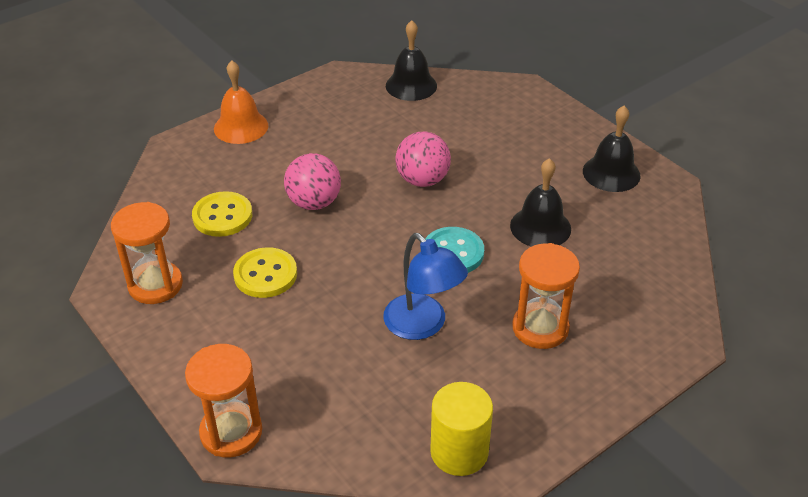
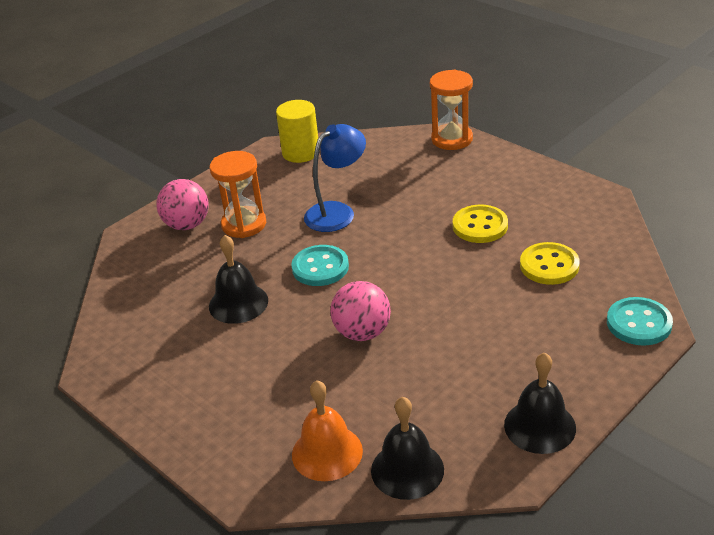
camera: 175 degrees right, 5 degrees down
(155, 285) = (567, 205): orange hourglass -> none
(184, 152) = (639, 323): none -> turquoise button
(241, 127) = (597, 366): orange bell -> orange bell (327, 452)
(314, 203) = (467, 291): pink ball -> pink ball (187, 225)
(422, 326) = (337, 212): blue lamp -> blue lamp turned 90 degrees clockwise
(611, 173) = (155, 374): black bell -> black bell (540, 426)

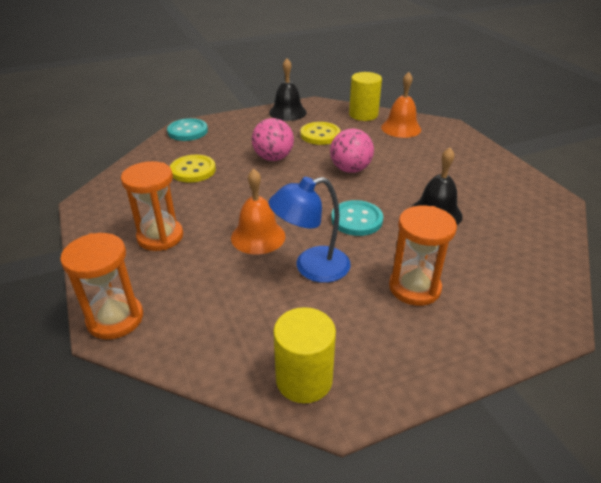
camera: 160 degrees left, 0 degrees up
(187, 225) = (481, 311): pink ball -> pink ball (273, 158)
(404, 220) = (258, 236): none -> orange bell
(407, 469) = (363, 115): black bell -> yellow cylinder
(480, 226) = (204, 211): yellow button -> yellow button (320, 135)
(490, 192) = (160, 237): none -> orange hourglass

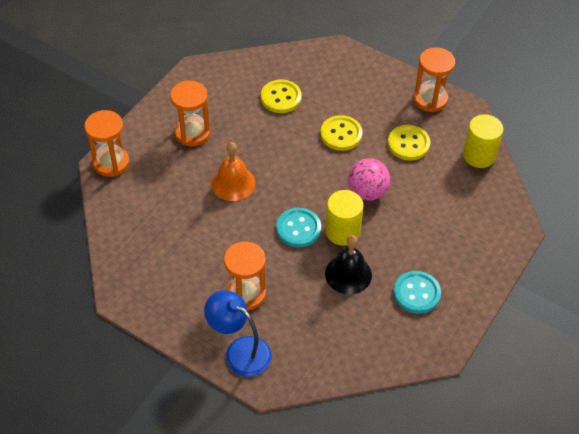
camera: 55 degrees right, 15 degrees up
(187, 131) = (333, 56): turquoise button -> turquoise button (416, 293)
(273, 158) = (341, 134): pink ball -> yellow button
(287, 112) = (430, 99): black bell -> orange hourglass
(304, 379) = (129, 272): yellow cylinder -> yellow cylinder (342, 231)
(311, 267) = (224, 229): blue lamp -> blue lamp (240, 351)
(401, 128) = (477, 195): orange bell -> none

